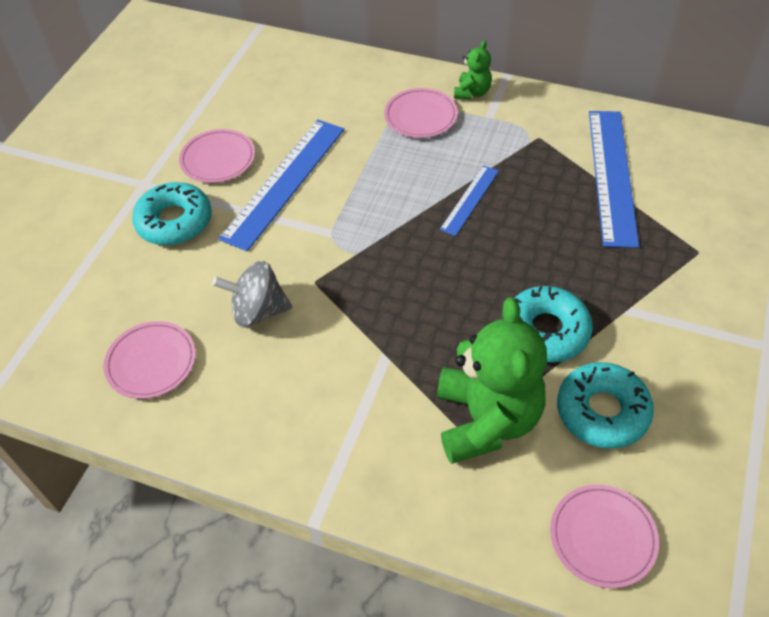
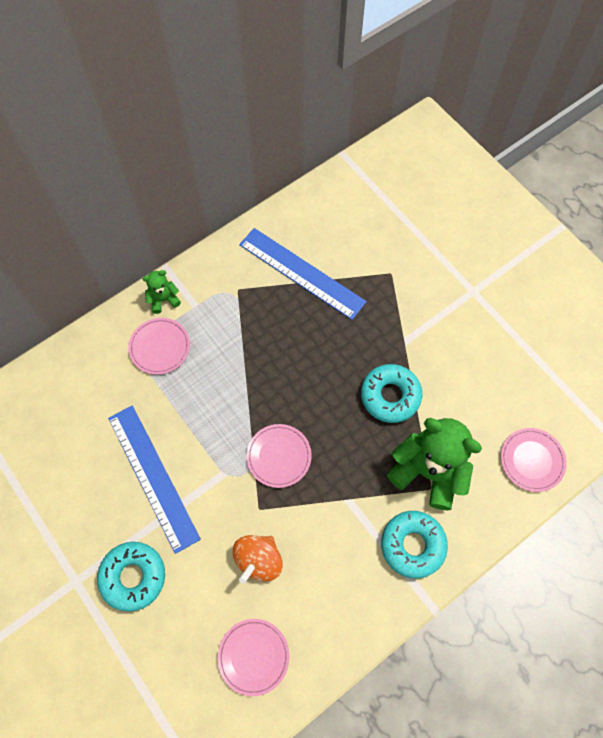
camera: 60 degrees left, 15 degrees up
(218, 159) = (92, 511): pink plate -> pink plate (279, 456)
(258, 311) = (259, 560): grey spinning top -> orange spinning top
(469, 200) = (259, 368): blue ruler -> none
(472, 92) = (163, 299): green teddy bear -> green teddy bear turned 75 degrees counterclockwise
(602, 411) = (461, 405): turquoise donut -> turquoise donut (412, 545)

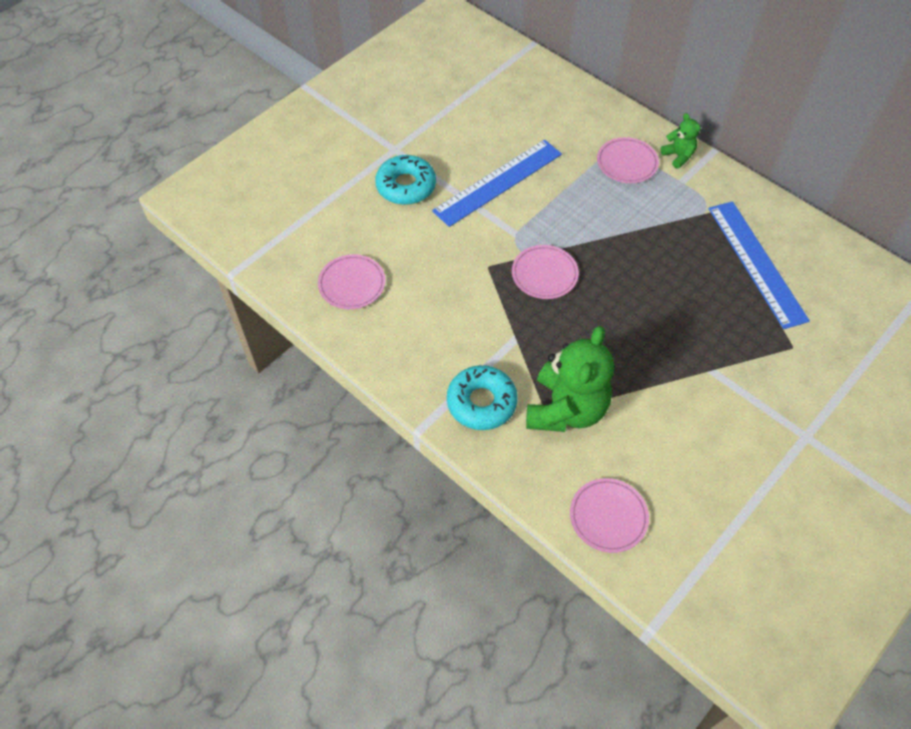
camera: 80 degrees right, 10 degrees down
(259, 560) = (439, 274): orange spinning top -> none
(301, 273) = (756, 263): blue ruler -> blue ruler turned 45 degrees counterclockwise
(390, 396) = (641, 363): turquoise donut -> none

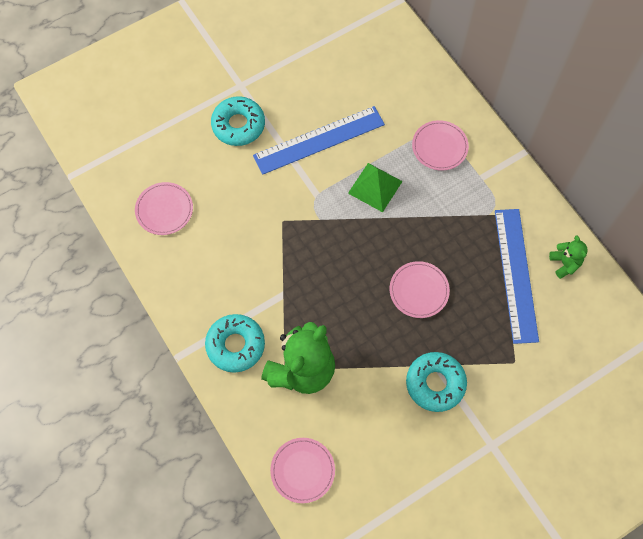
camera: 15 degrees right, 10 degrees up
(544, 274) = (328, 240): pink plate -> pink plate (419, 290)
(575, 213) = (375, 187): none -> green pyramid
(678, 156) = (488, 150): green teddy bear -> green teddy bear (565, 263)
(718, 388) = (435, 383): none -> turquoise donut

